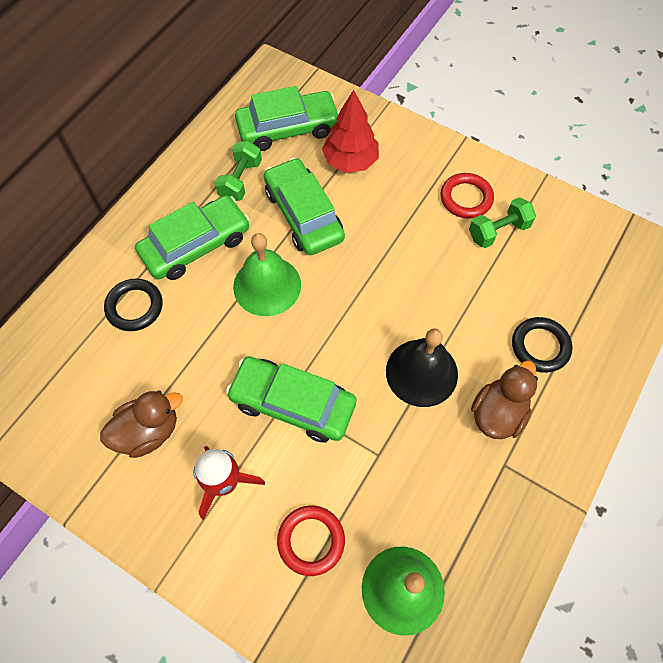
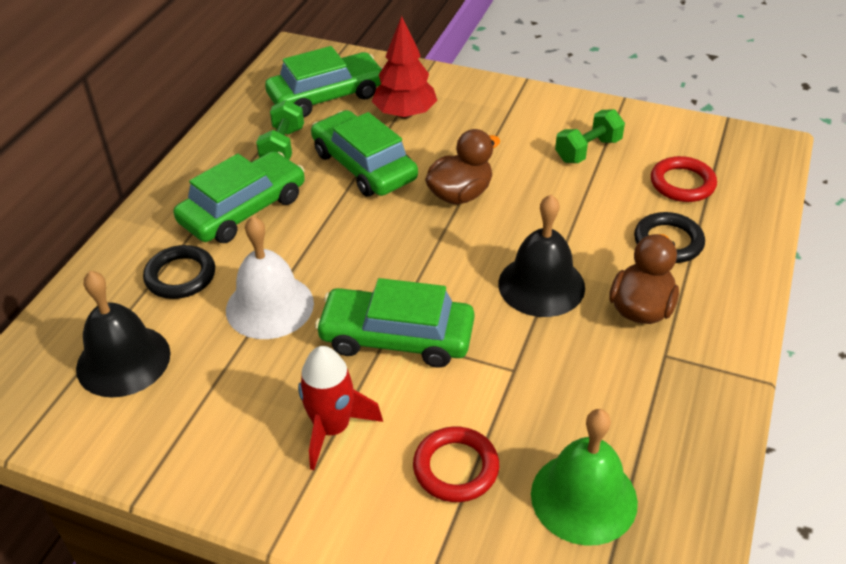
camera: 10 degrees left, 20 degrees down
(78, 384) = (123, 360): none -> black bell
(148, 431) = (223, 393): brown duck -> brown duck (460, 194)
(199, 351) = (269, 306): none -> white bell
(267, 285) = (337, 233): green bell -> none
(466, 198) = (543, 128): red ring -> red ring (682, 183)

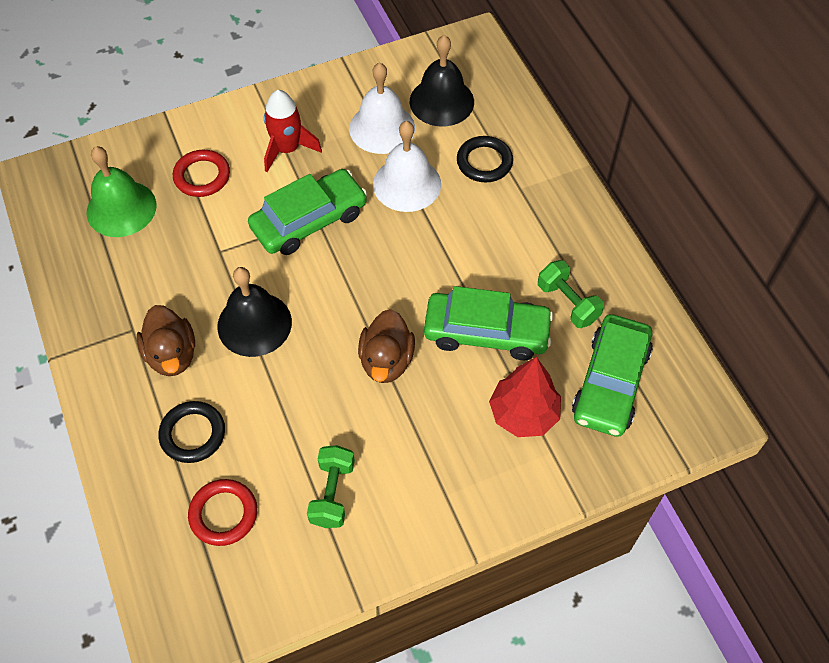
camera: 135 degrees right, 15 degrees up
(214, 377) = (382, 128): none -> white bell
(243, 209) = (515, 231): green car -> none

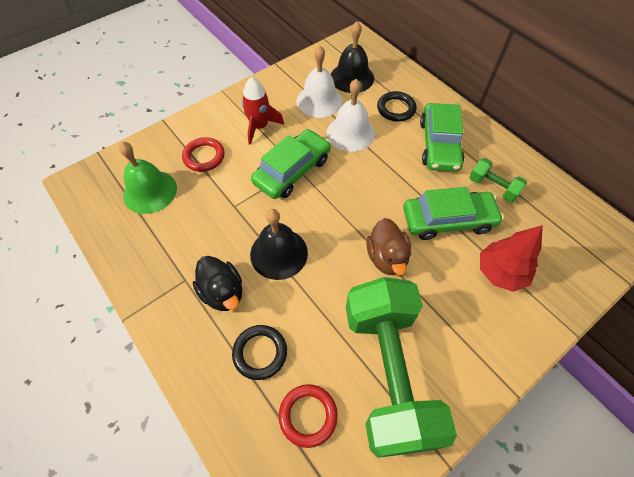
camera: 15 degrees left, 0 degrees up
(172, 355) = (223, 292): brown duck -> black duck
(332, 493) = (388, 373): green dumbbell -> green dumbbell, size x2.41
(610, 382) = (547, 235): green car -> green car (439, 144)

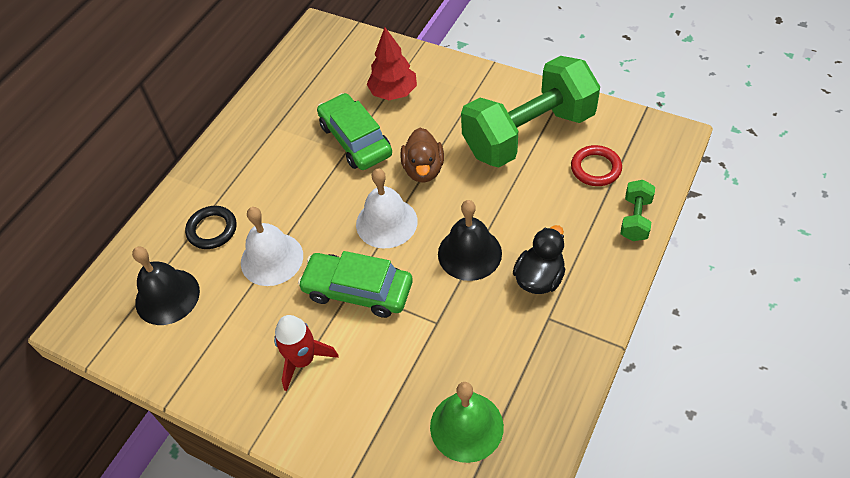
camera: 110 degrees left, 5 degrees down
(204, 156) = (382, 397): red ring -> none
(260, 353) = (572, 221): black ring -> none
(319, 101) = (227, 314): white bell -> white bell (386, 222)
(387, 257) = (423, 169): brown duck -> brown duck turned 120 degrees clockwise
(439, 144) = (255, 174): green car -> none
(492, 187) = (297, 119): green dumbbell -> green dumbbell (635, 219)

